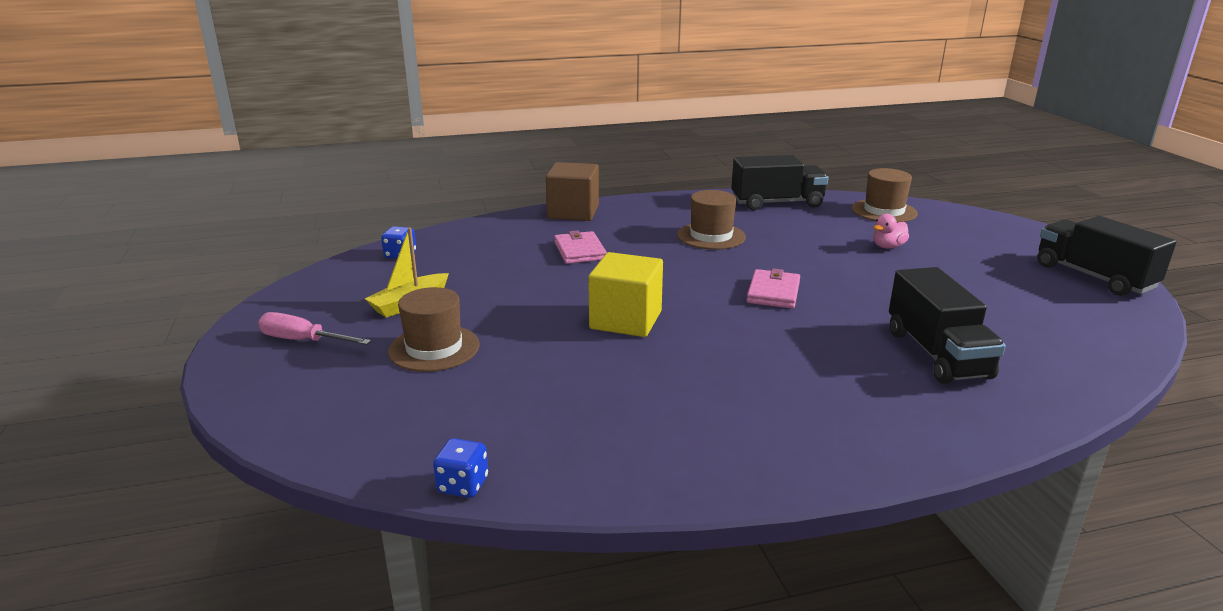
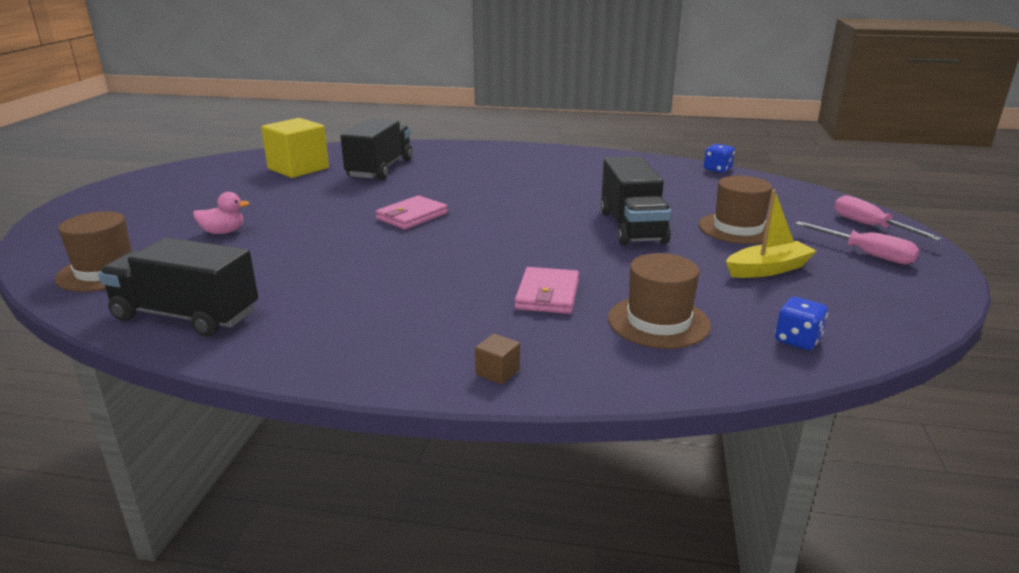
camera: 155 degrees left, 0 degrees up
(270, 387) = (870, 226): none -> pink screwdriver
(573, 212) = (497, 372): brown cube -> brown cube, size x0.41
(626, 320) = (563, 219): yellow cube -> yellow cube (298, 168)
(711, 236) = (367, 282): brown hat -> brown hat (658, 322)
(1093, 277) = (152, 182): black truck -> black truck (632, 227)

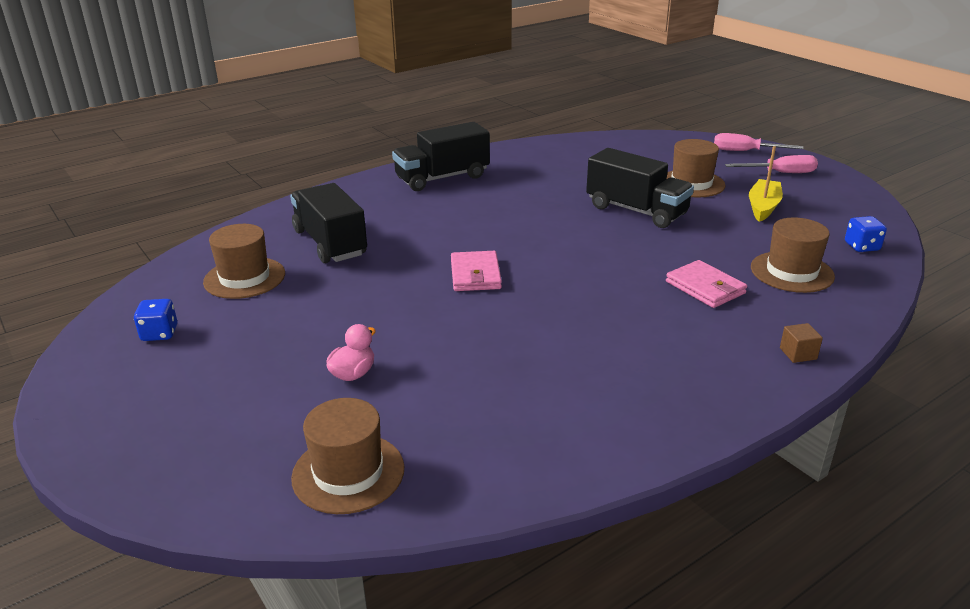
camera: 45 degrees left, 5 degrees up
(186, 316) = (531, 454): black truck -> black truck (442, 178)
(298, 168) = (244, 278): yellow cube -> brown hat
(717, 169) = (583, 139): blue dice -> blue dice (159, 333)

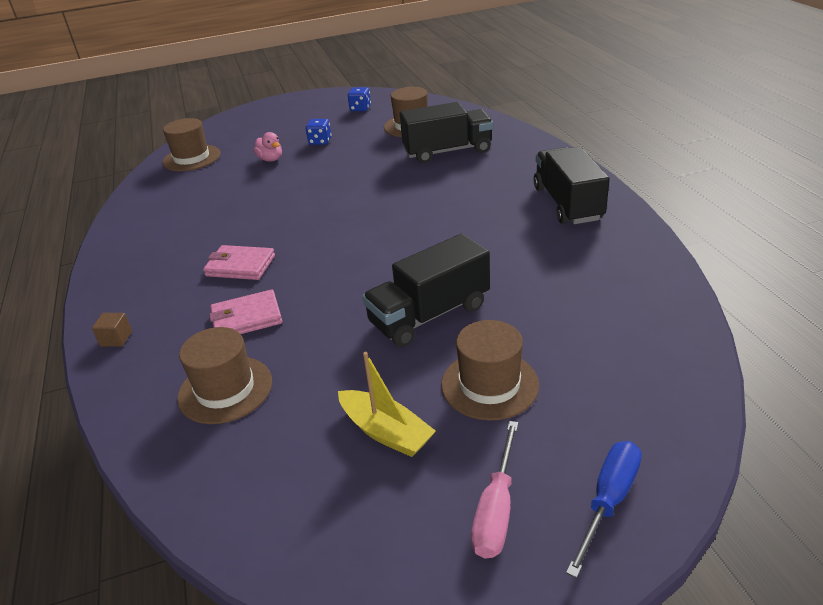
camera: 110 degrees right, 5 degrees up
(475, 275) = (356, 205): pink wallet -> pink wallet (240, 266)
(745, 151) = (608, 501): pink screwdriver -> blue screwdriver
(862, 247) = (227, 485): blue dice -> blue dice (320, 141)

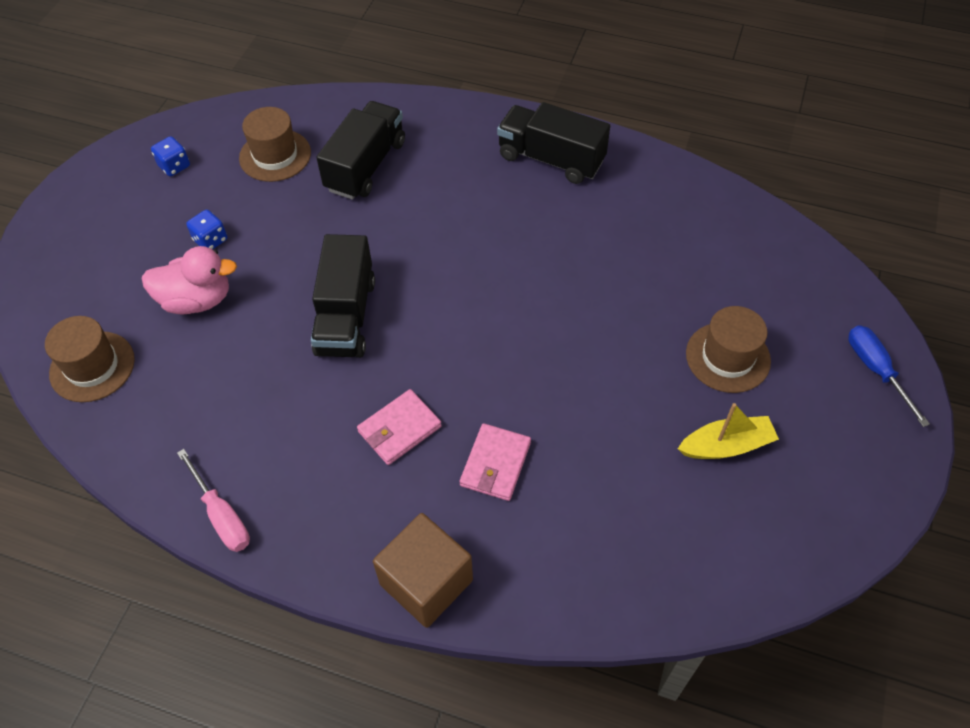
camera: 55 degrees left, 20 degrees up
(116, 339) = (426, 582): brown cube -> brown cube, size x2.43
(225, 389) = (586, 525): brown hat -> none
(270, 159) = (197, 300): pink duck -> pink duck, size x1.72
(429, 315) = (614, 340): black truck -> black truck (346, 316)
(496, 509) = (842, 429): pink screwdriver -> pink screwdriver (221, 515)

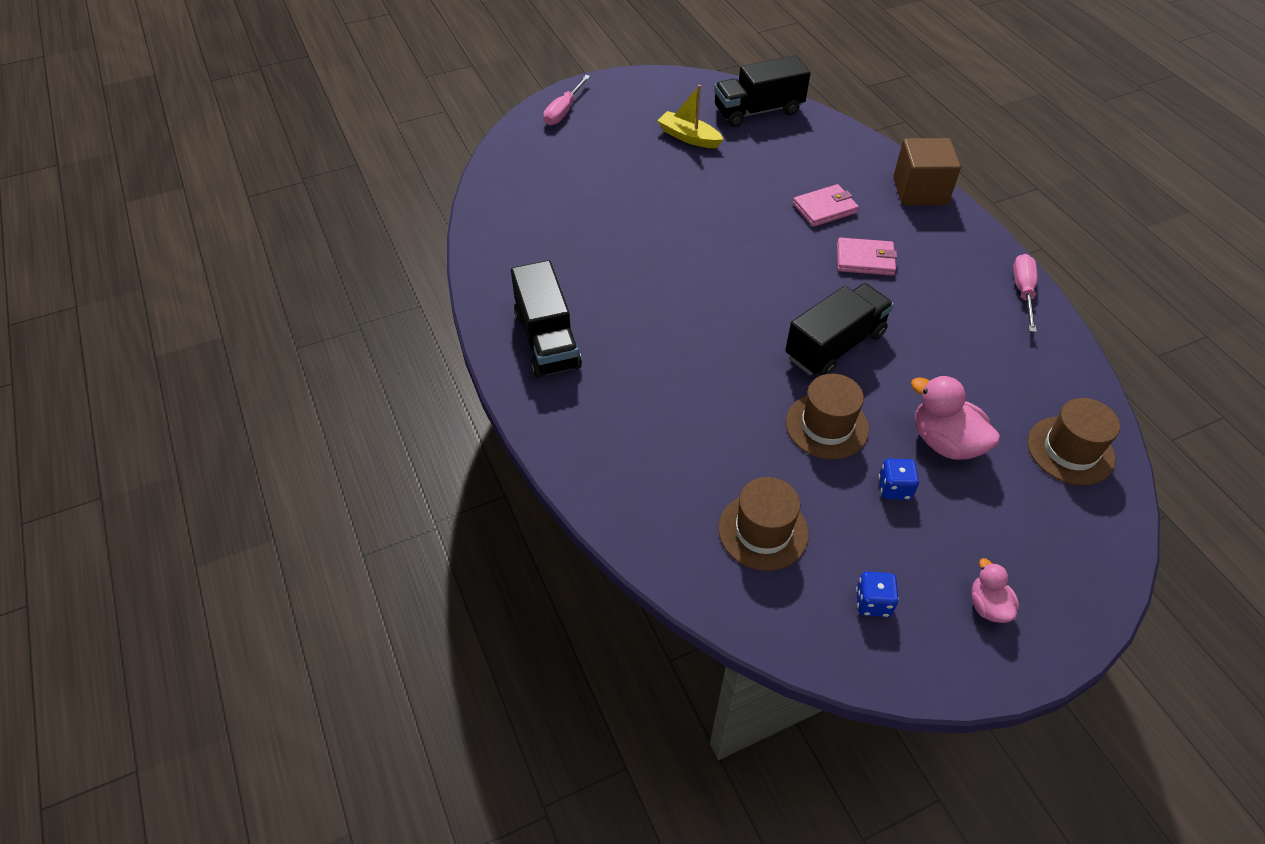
camera: 135 degrees left, 5 degrees down
(99, 213) = (988, 606): none -> pink duck
(366, 166) = (693, 452): black truck -> black truck (758, 111)
(727, 357) = (627, 164): brown hat -> brown hat (827, 426)
(876, 370) = (563, 111): blue screwdriver -> pink screwdriver

